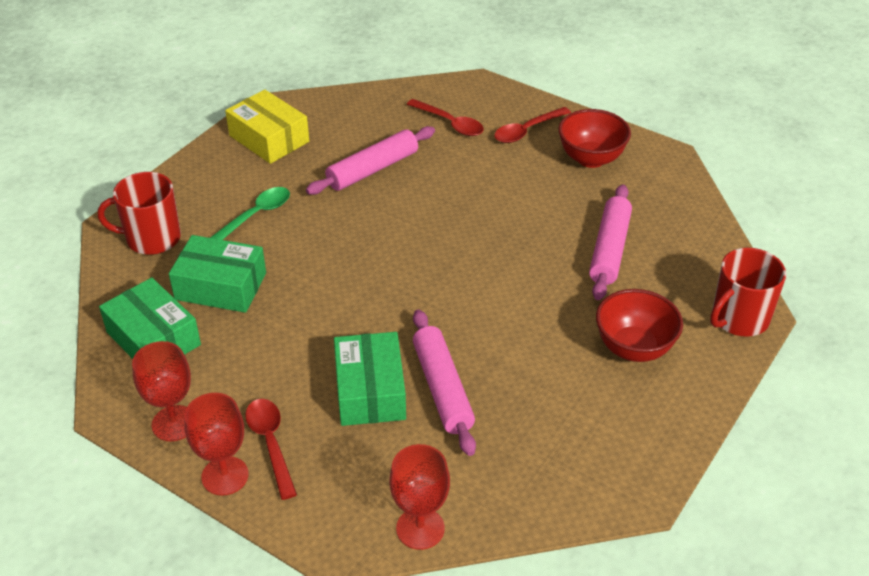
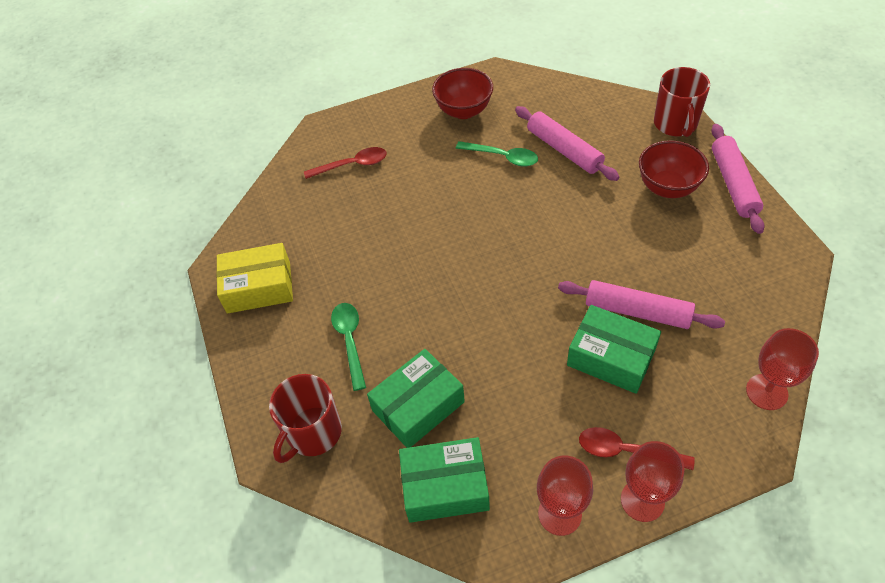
camera: 50 degrees left, 10 degrees up
(373, 169) = (363, 237): pink rolling pin -> pink rolling pin (733, 184)
(527, 131) = (402, 128): red spoon -> none
(555, 211) = (502, 157): none -> green spoon

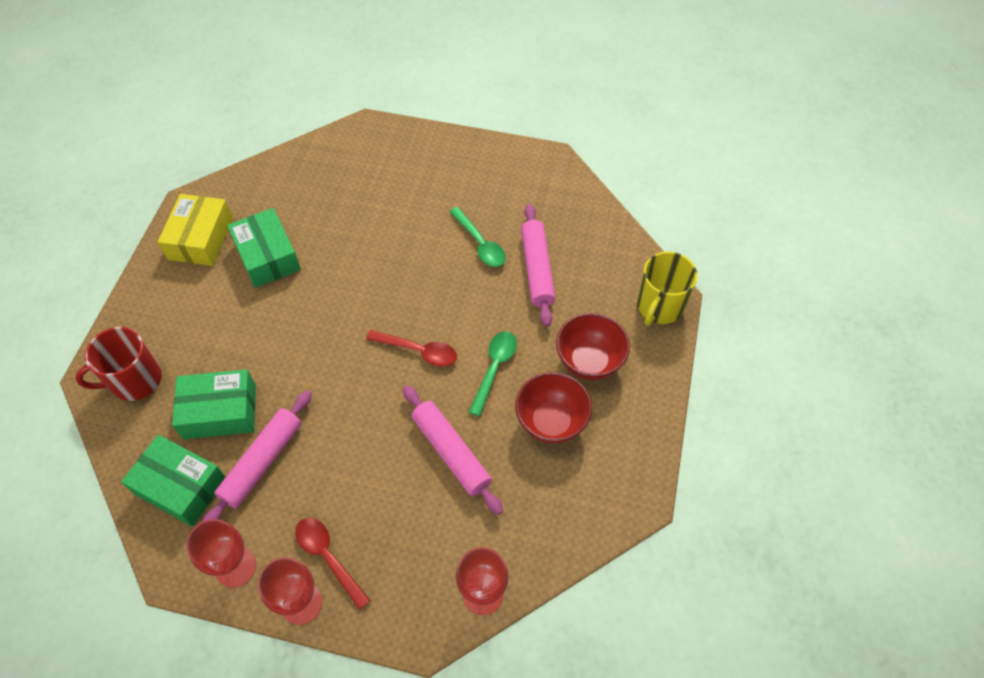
camera: 30 degrees right, 5 degrees up
(259, 287) = (201, 238): yellow box -> yellow box turned 75 degrees clockwise
(350, 341) = (222, 326): green spoon -> green spoon (494, 368)
(352, 165) = (358, 176): red spoon -> red spoon (418, 351)
(463, 111) = (490, 180): red bowl -> red bowl (551, 421)
(611, 357) = (392, 475): green box -> green box (267, 256)
(675, 124) = (659, 306): red mug -> yellow mug
(733, 184) = (651, 396): pink rolling pin -> pink rolling pin (262, 462)

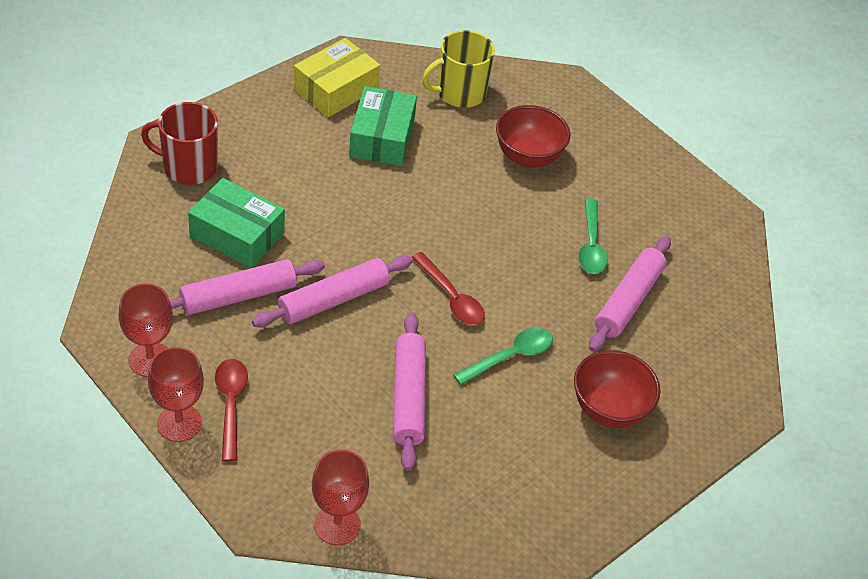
camera: 30 degrees right, 10 degrees down
(181, 486) = (158, 270): green box -> none
(336, 413) = (333, 299): none -> pink rolling pin
(551, 421) = (525, 434): red bowl -> red bowl (528, 157)
(659, 306) = (727, 409): yellow mug -> yellow mug (459, 93)

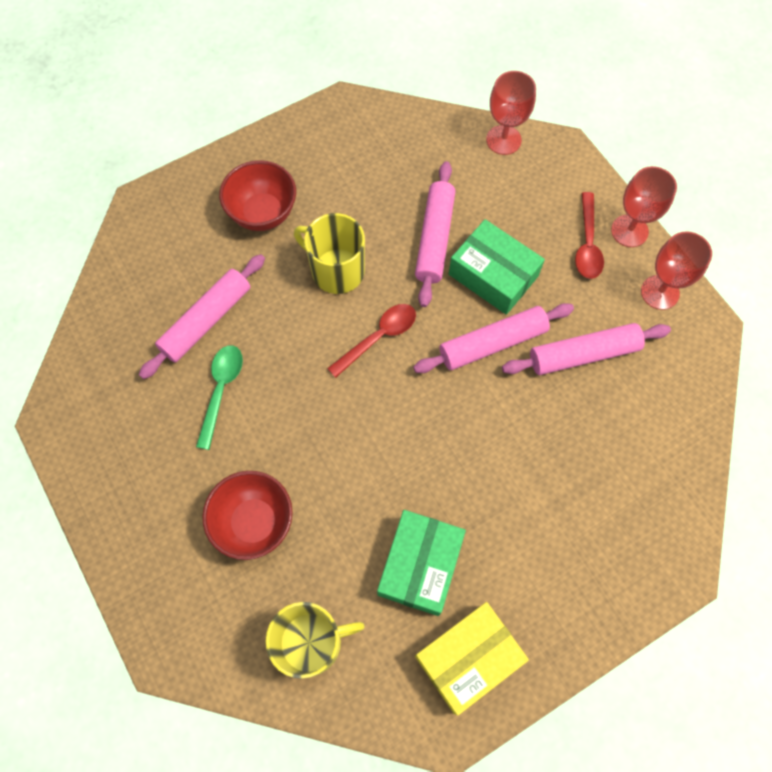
camera: 165 degrees left, 20 degrees up
(189, 167) = (643, 532): red mug -> none
(237, 235) = (586, 430): green box -> green box (493, 275)
(451, 297) = (378, 337): red spoon -> red spoon turned 75 degrees clockwise
(510, 356) = (336, 270): green spoon -> yellow mug

